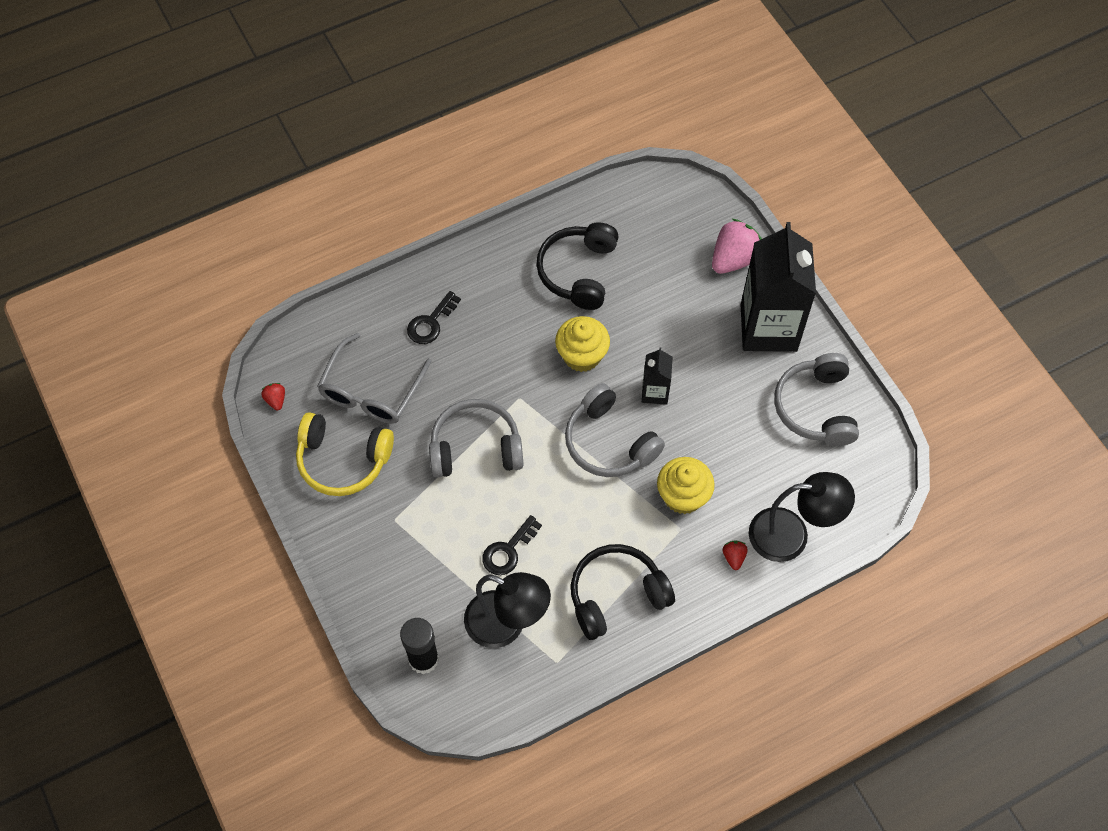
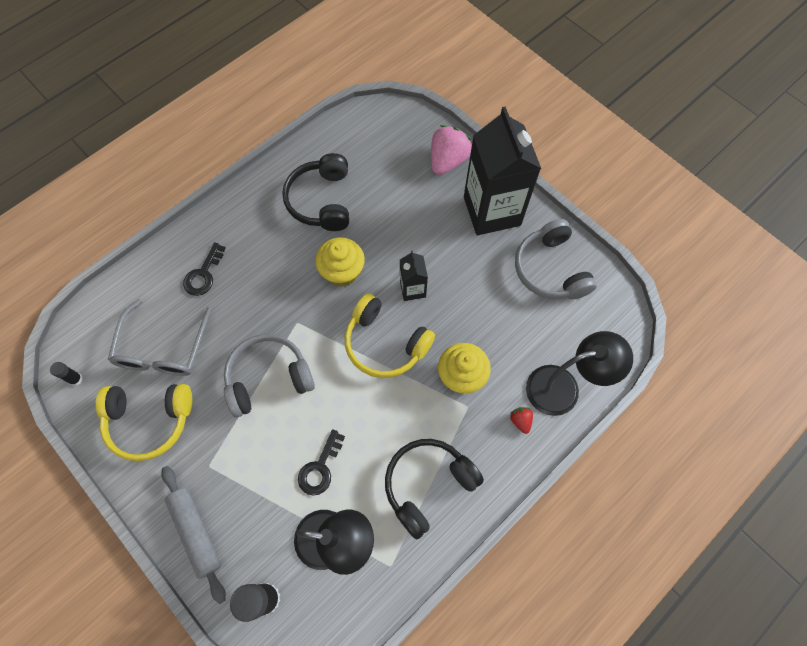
camera: 15 degrees left, 5 degrees up
(276, 400) = (76, 379): red strawberry -> black glue stick
(368, 580) = (196, 533): none -> grey rolling pin
(609, 442) = (385, 344): grey headphones -> yellow headphones

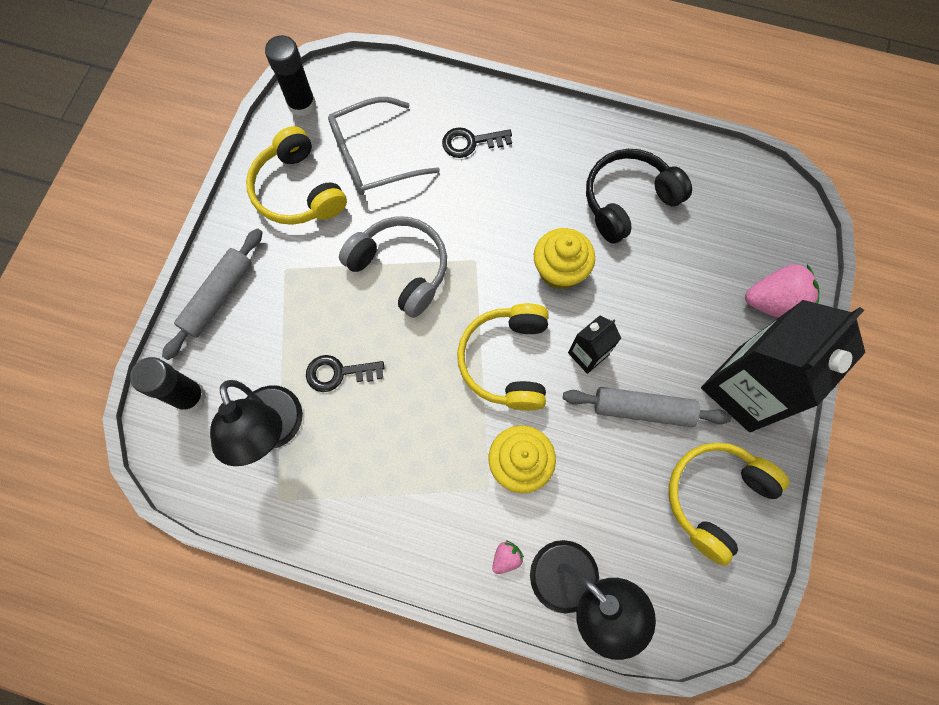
camera: 60 degrees right, 5 degrees up
(76, 379) = (302, 104): black glue stick -> black glue stick, size x1.95
(428, 485) = (379, 492): black headphones -> none
(470, 277) = (642, 409): none -> grey rolling pin
(520, 421) = (506, 557): red strawberry -> pink strawberry
(550, 269) = (715, 497): grey headphones -> yellow headphones

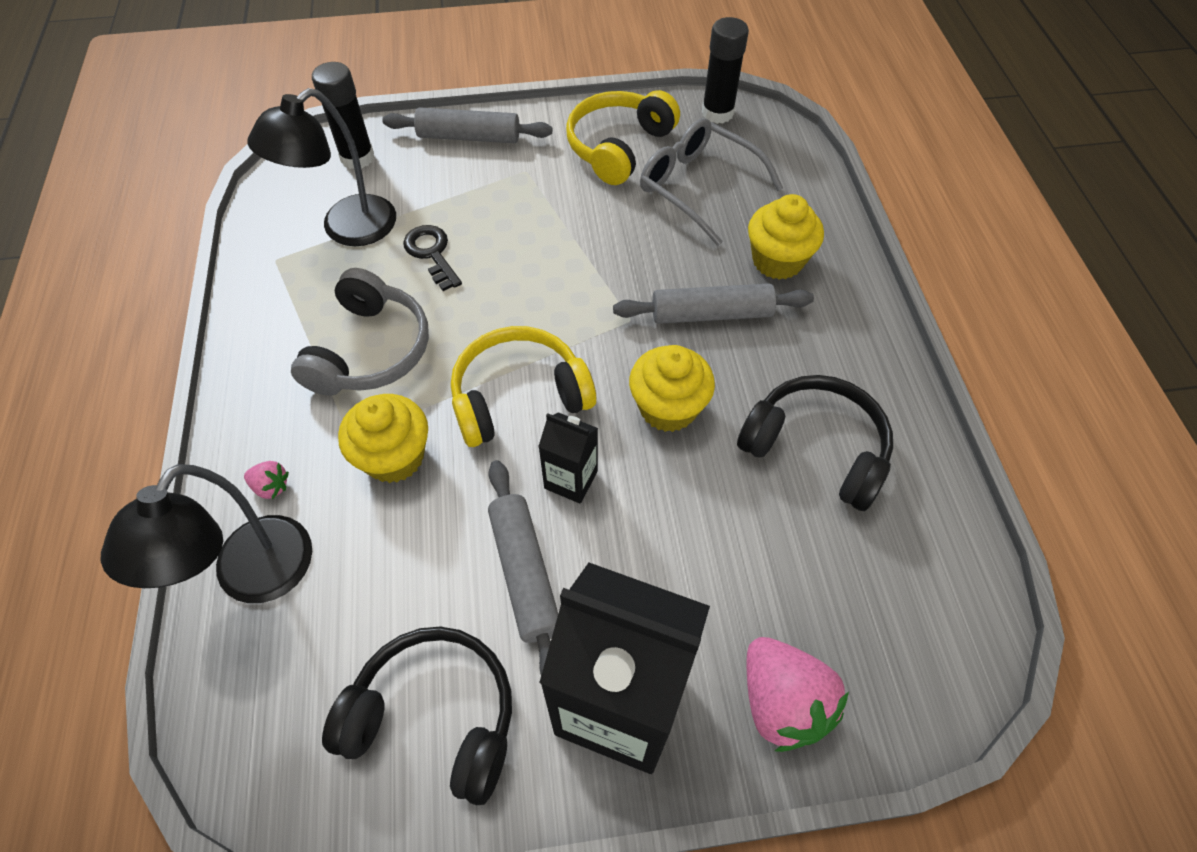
camera: 65 degrees right, 15 degrees down
(401, 269) = (580, 259): grey headphones -> grey headphones (370, 350)
(471, 142) = (777, 261): black key -> yellow cupcake
(496, 207) = (711, 314): none -> grey rolling pin
(715, 497) = (435, 717): yellow headphones -> black headphones

